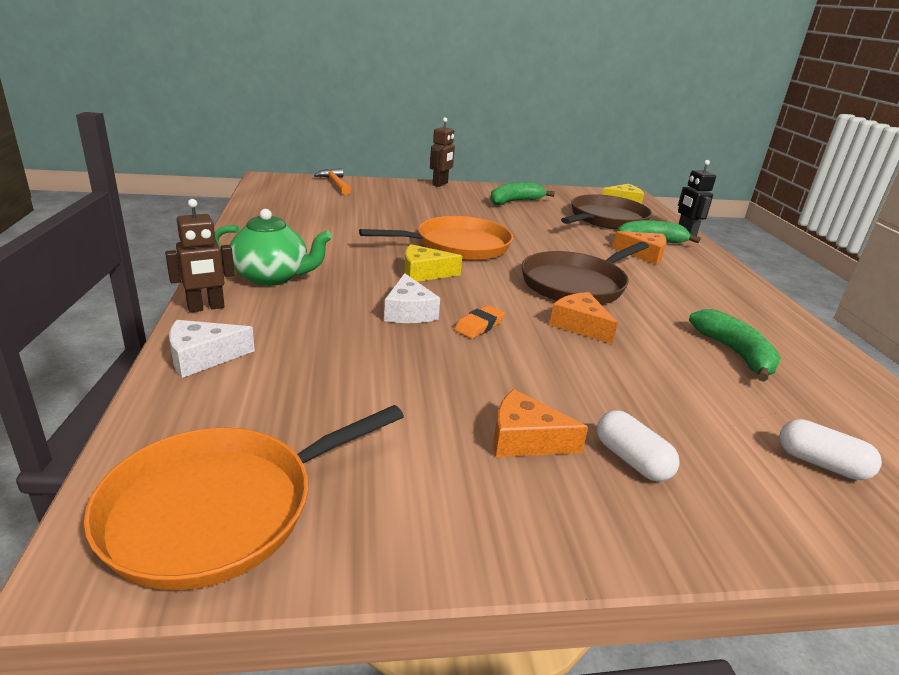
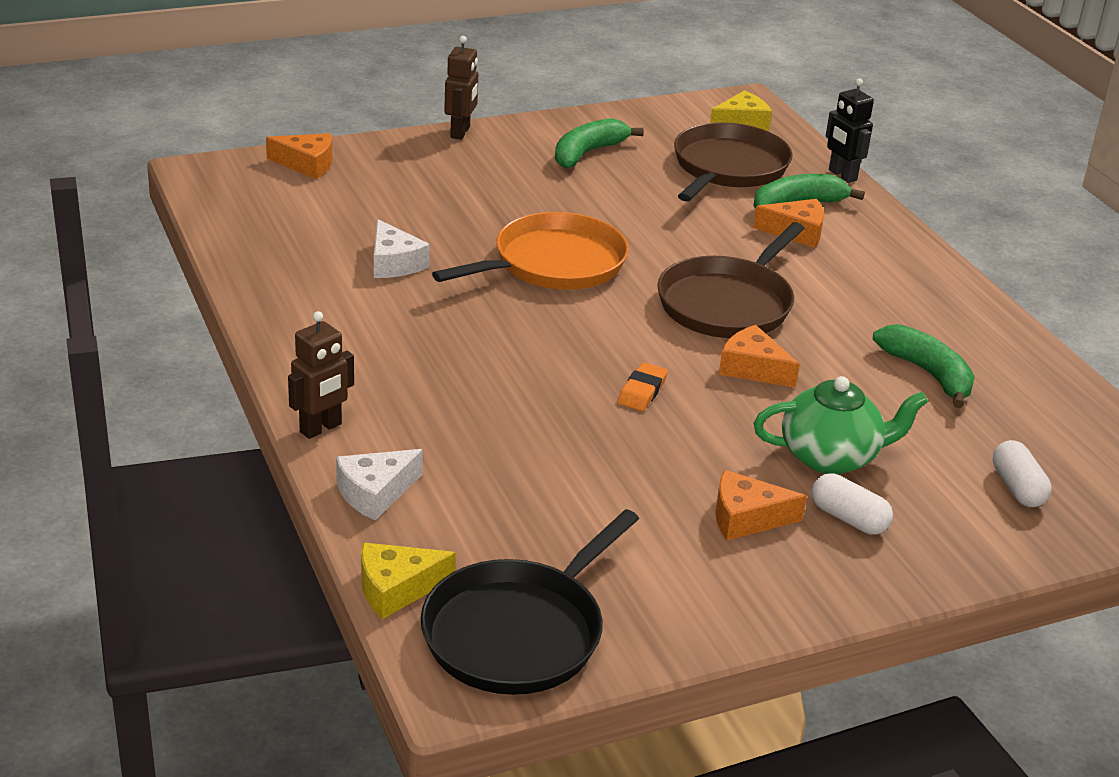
camera: 15 degrees left, 5 degrees up
(220, 509) = (518, 632): orange pan -> black pan
(272, 277) = (359, 367): green teapot -> green teapot (831, 457)
(335, 184) = (307, 164): orange hammer -> orange cheese
(409, 312) = (553, 387): white cheese -> white cheese (394, 263)
(424, 273) = (537, 322): yellow cheese -> yellow cheese (396, 589)
(821, 464) = (1017, 488): white capsule -> white capsule turned 60 degrees clockwise

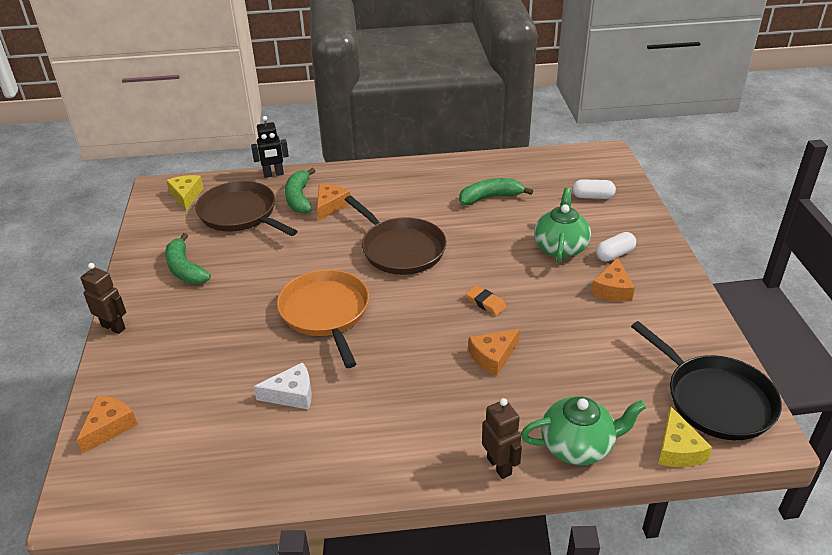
camera: 70 degrees left, 5 degrees up
(375, 493) = (578, 446): white cheese -> green teapot
(753, 368) = (471, 255): orange cheese -> orange cheese (493, 357)

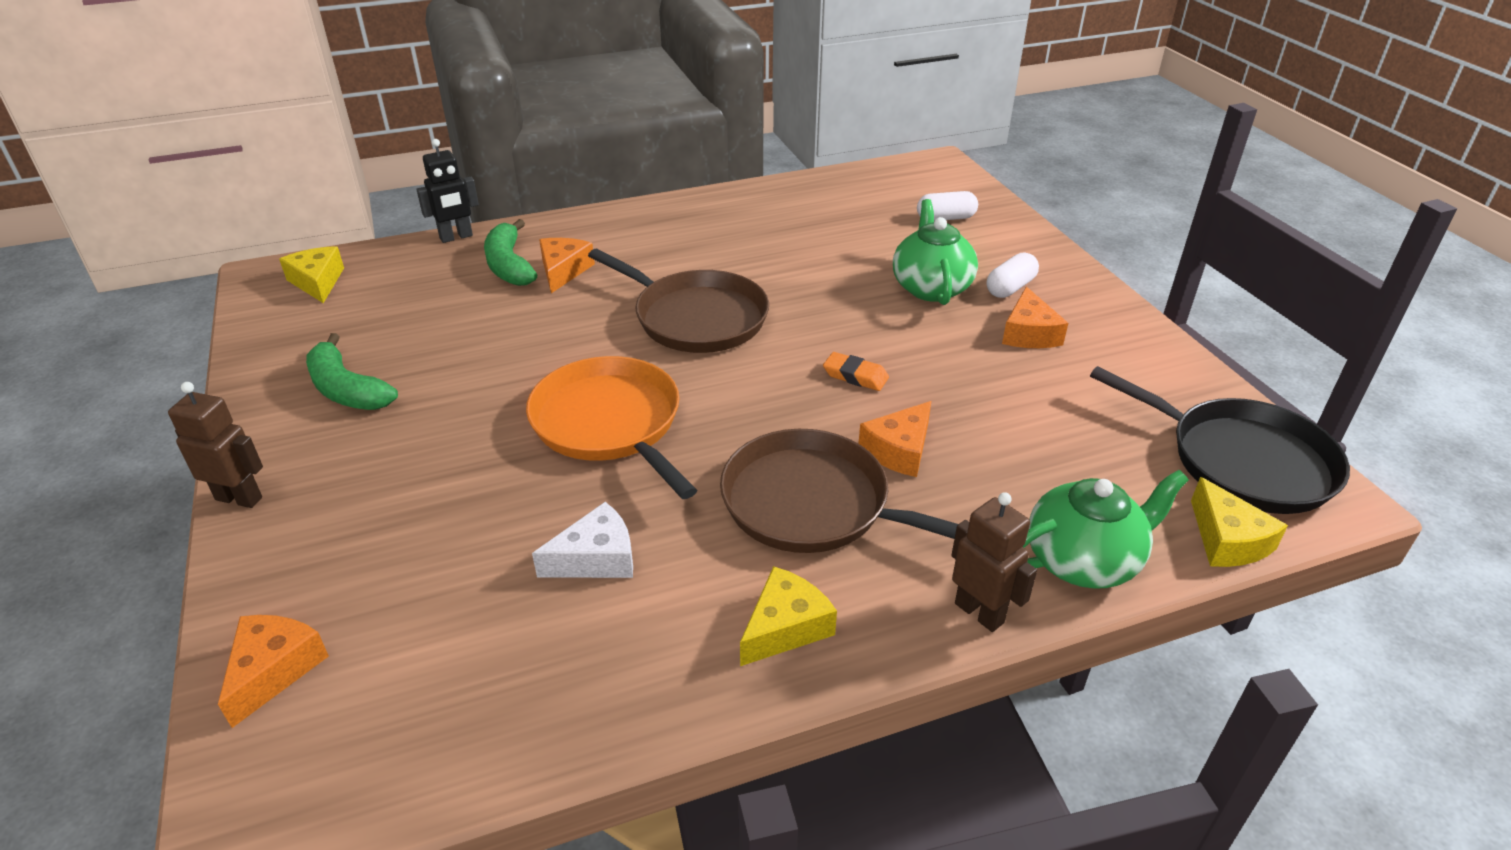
camera: 15 degrees left, 0 degrees up
(241, 214) = (419, 298): brown pan -> brown pan (814, 504)
(383, 453) = (785, 627): none -> yellow cheese
(490, 197) = (802, 234): green banana -> none

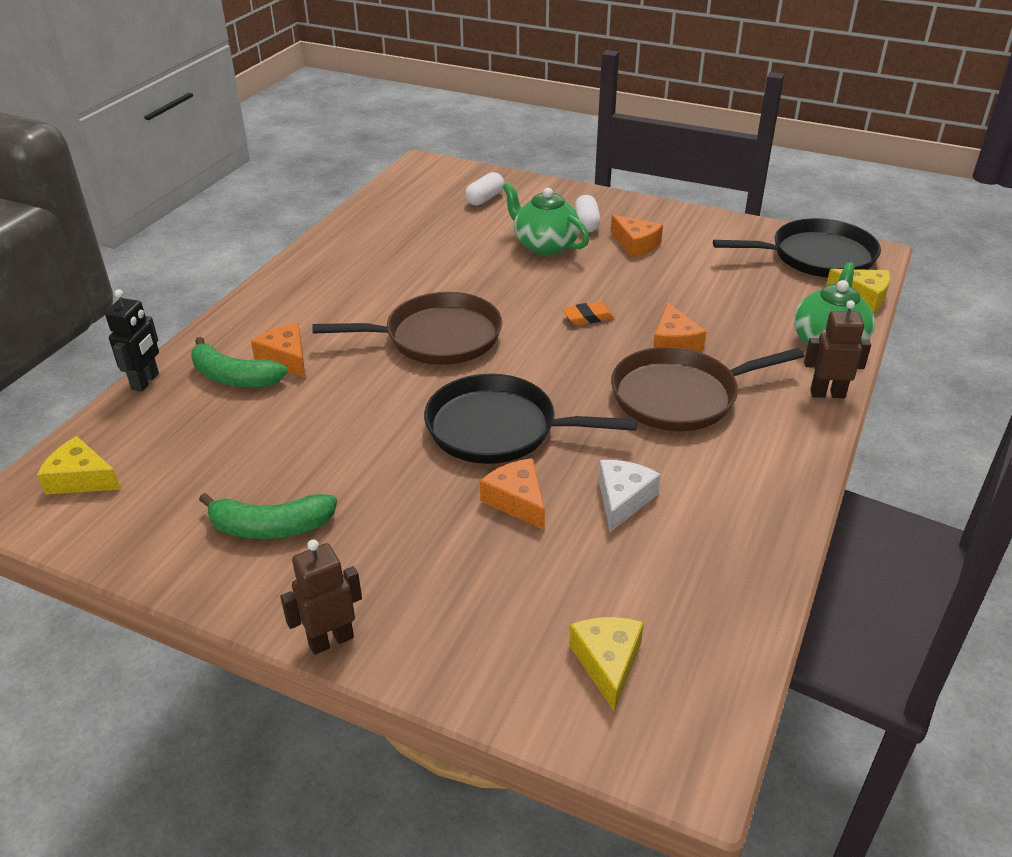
camera: 45 degrees left, 0 degrees up
(274, 670) = (556, 694): orange cheese -> orange cheese (517, 501)
(610, 424) = (498, 428): orange pan -> black pan
(785, 627) = (765, 461): yellow cheese -> yellow cheese (607, 662)

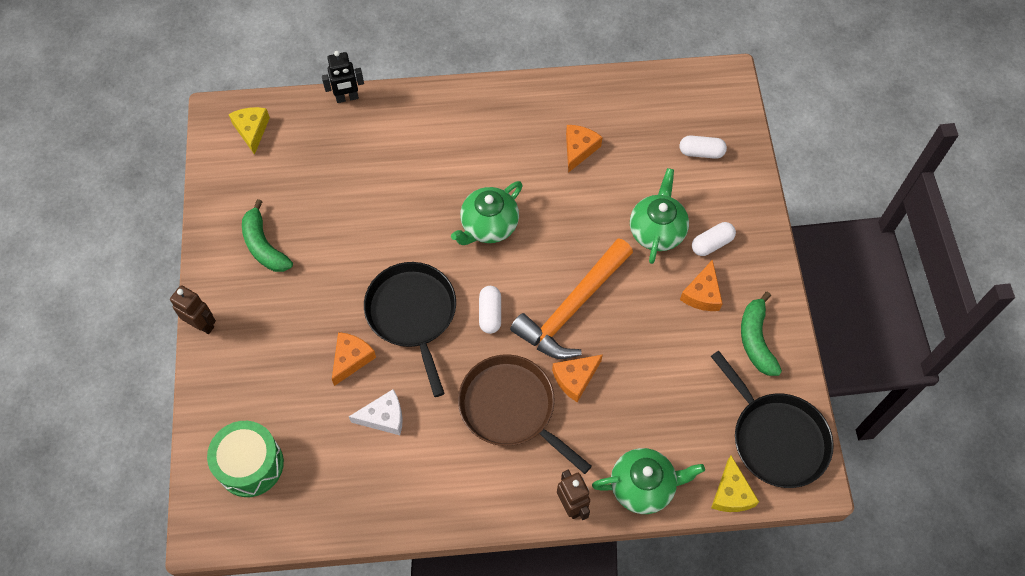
camera: 60 degrees right, 25 degrees up
(234, 377) = (378, 140): green banana -> green banana (756, 340)
(286, 358) = (413, 154): orange cheese -> orange cheese (579, 149)
(437, 337) = (488, 226): brown pan -> green teapot
(548, 372) = (490, 313): none -> white capsule
(588, 317) = (573, 307): orange eraser -> orange hammer
(607, 662) = (250, 464): yellow cheese -> green drum

